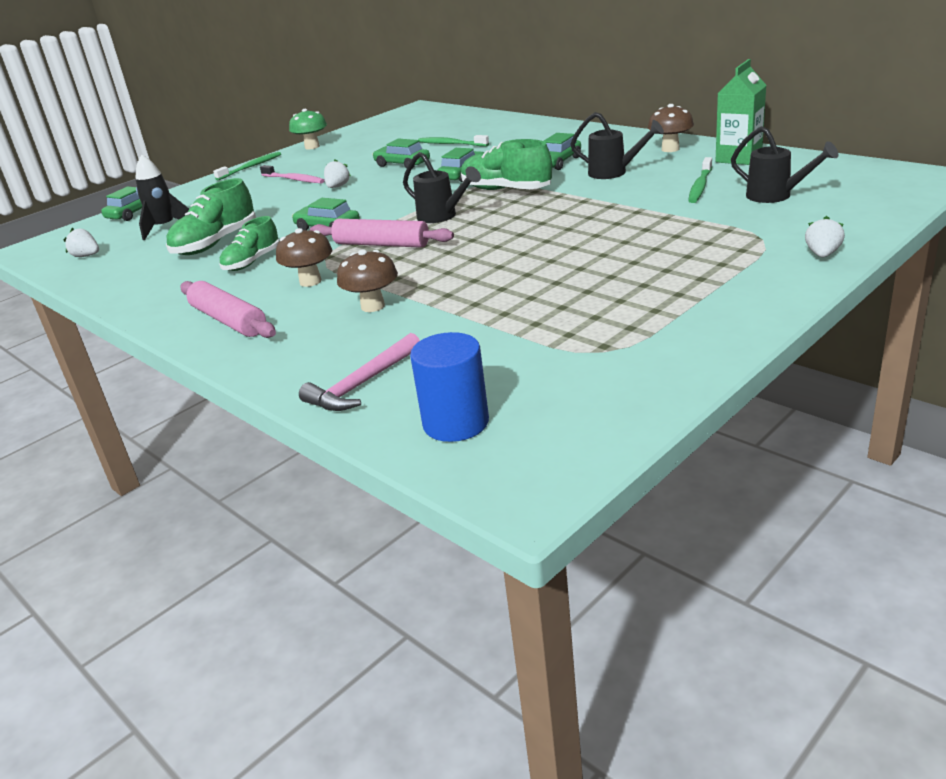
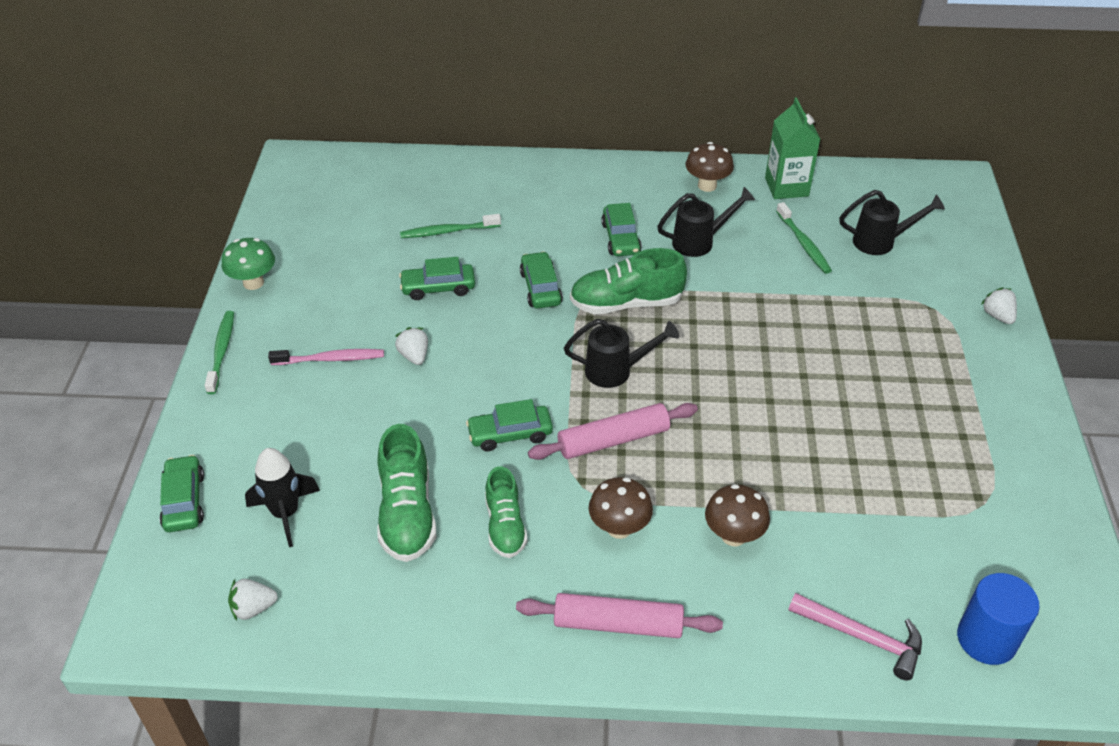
camera: 45 degrees left, 15 degrees up
(362, 384) = (862, 638): pink hammer -> pink hammer turned 60 degrees counterclockwise

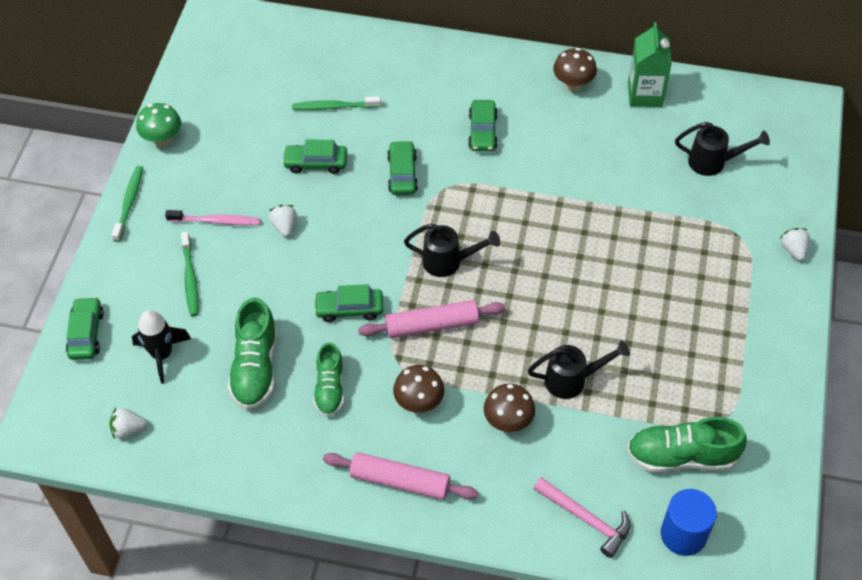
camera: 10 degrees right, 10 degrees up
(626, 303) = (472, 198): green shoe -> green shoe (681, 456)
(700, 241) = (551, 143): black watering can -> black watering can (573, 380)
(803, 244) = (643, 156): green toothbrush -> green toothbrush (190, 279)

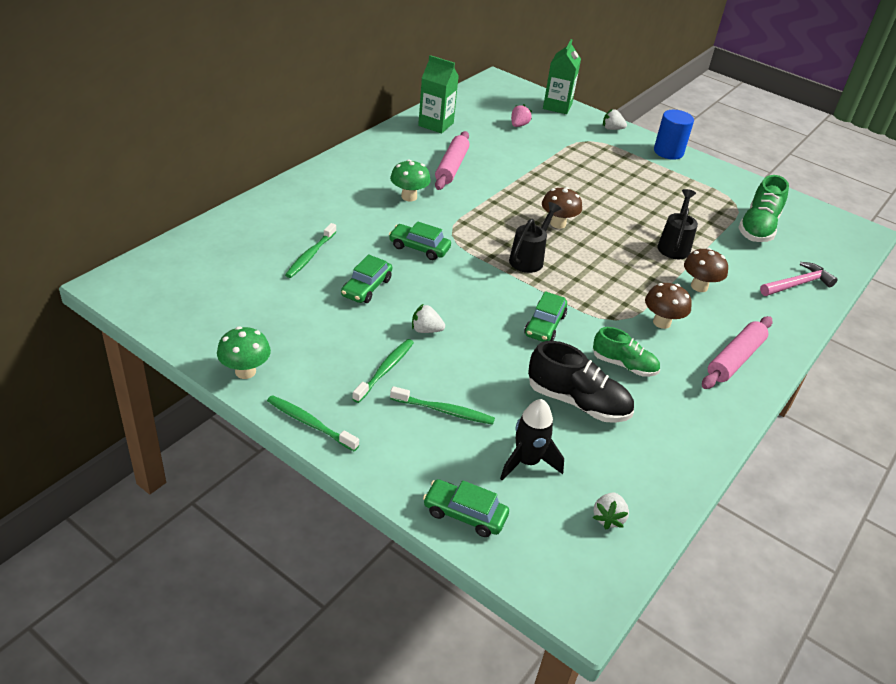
camera: 70 degrees left, 15 degrees down
(216, 221) = (385, 370): pink toothbrush -> green toothbrush
(255, 367) = (577, 402): green shoe -> black shoe
(432, 325) = (588, 289): pink rolling pin -> pink rolling pin (452, 167)
(482, 131) = (409, 197): green car -> green mushroom
(573, 85) = (399, 145): brown mushroom -> brown mushroom (558, 224)
(683, 534) = (821, 250): blue cylinder -> blue cylinder (668, 152)
(714, 162) = (519, 125): black watering can -> pink strawberry
(798, 181) = (557, 106): none -> green carton

